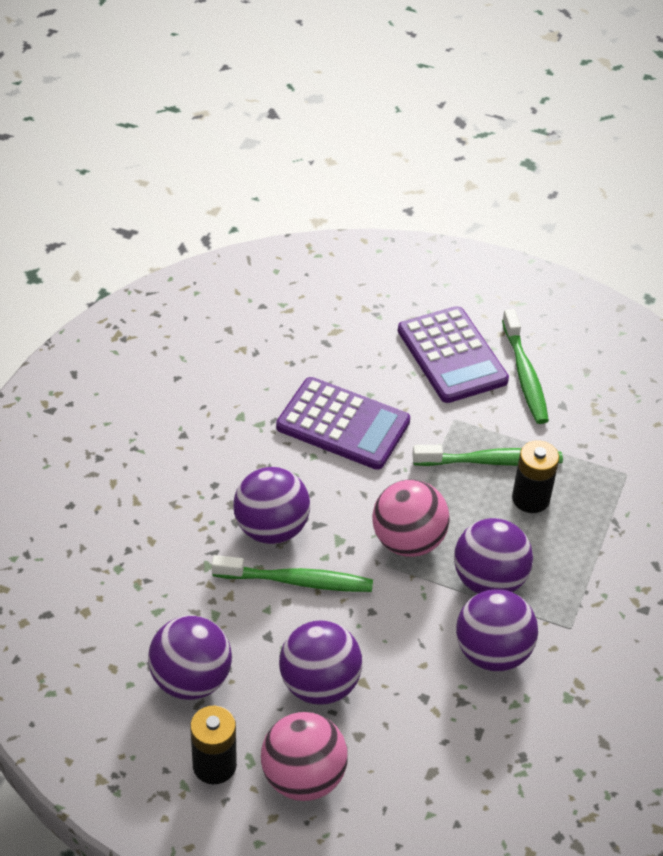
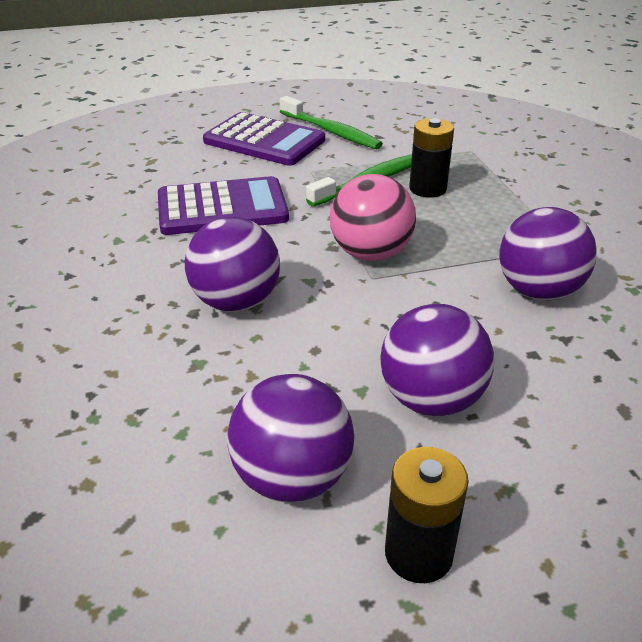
camera: 35 degrees left, 10 degrees down
(297, 581) = (307, 328): green toothbrush -> none
(303, 777) = (524, 497): pink ball -> none
(489, 580) = (467, 247): purple ball -> none

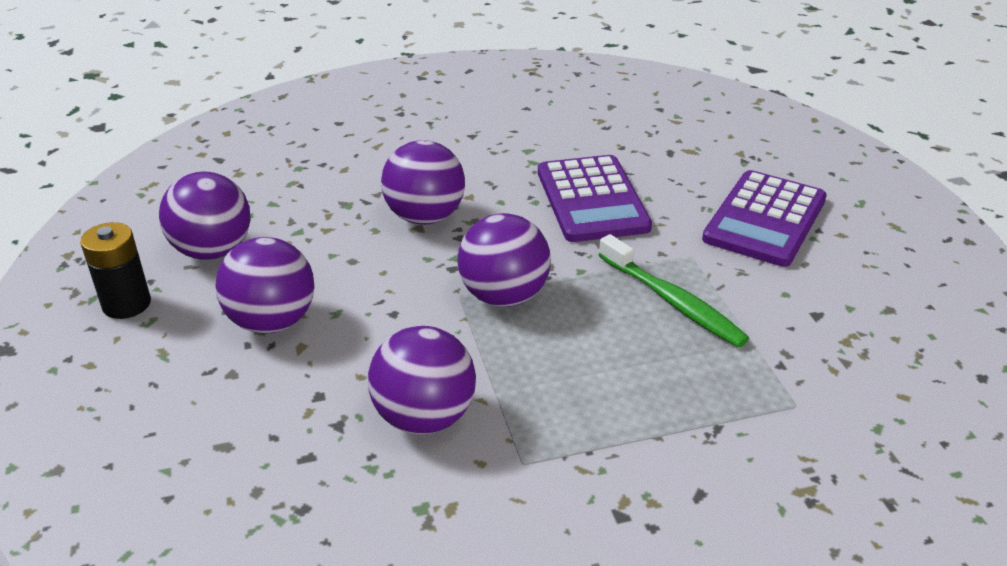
camera: 90 degrees right, 0 degrees up
(331, 131) = (814, 272): green toothbrush -> none
(370, 254) = (504, 296): pink ball -> purple ball
(427, 189) = (662, 349): black battery -> none

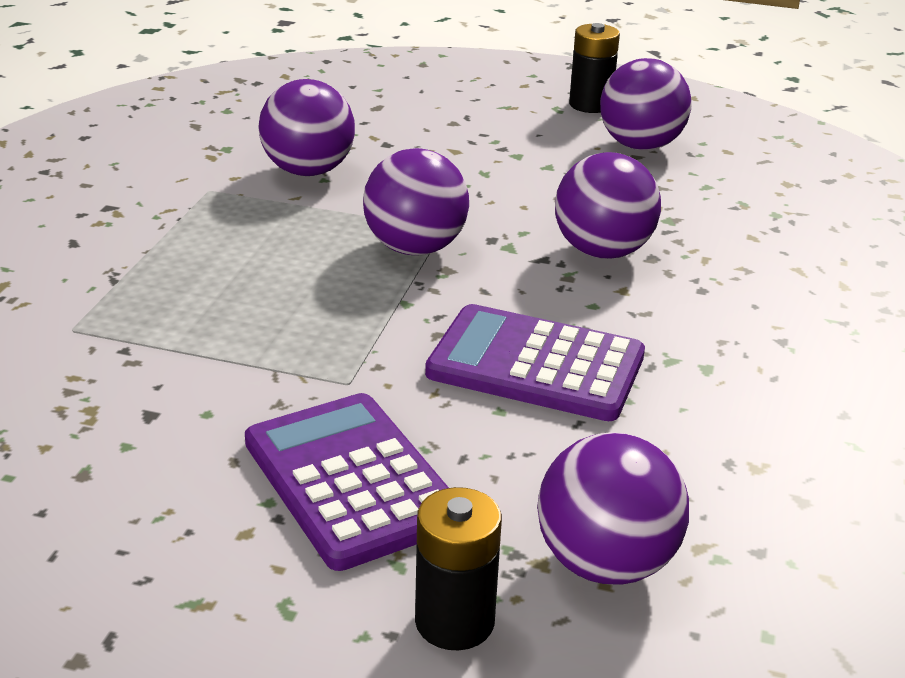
camera: 120 degrees right, 5 degrees down
(272, 321) = (502, 147): purple ball -> purple ball (605, 563)
(673, 301) = (290, 333): green toothbrush -> none
(803, 160) = (454, 621): none -> black battery

